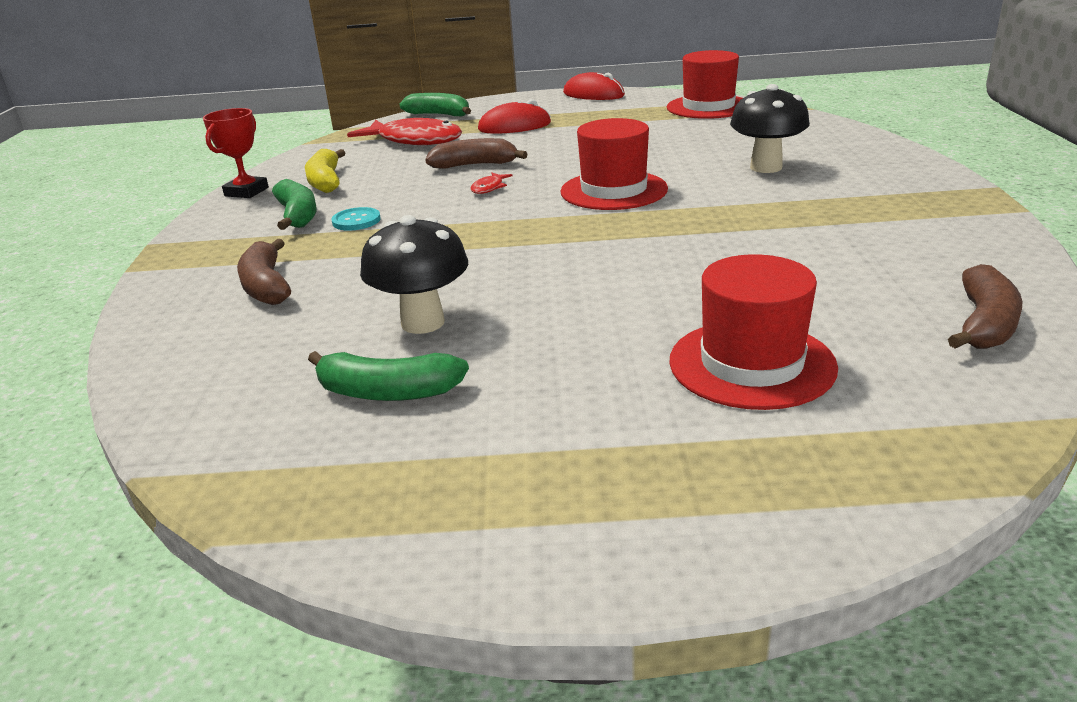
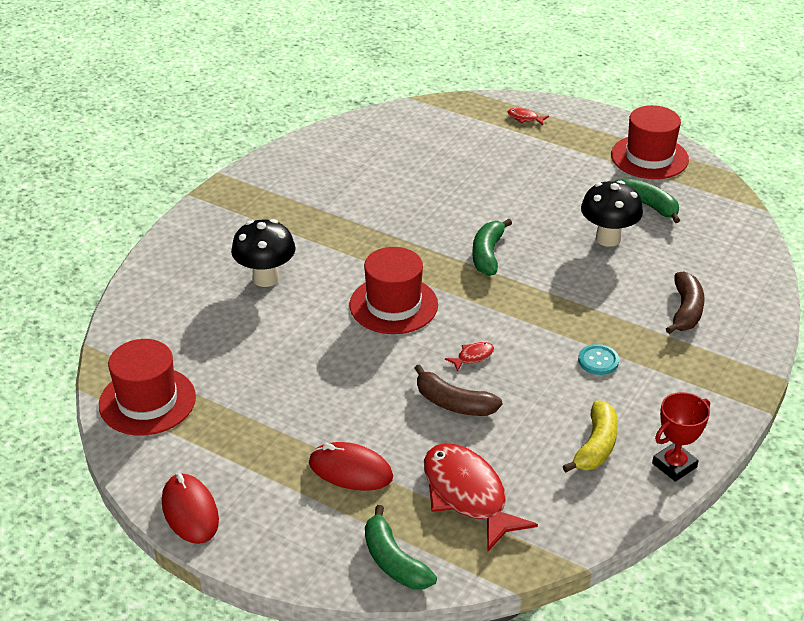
camera: 150 degrees left, 10 degrees up
(297, 215) = (640, 393): green banana -> green banana (488, 254)
(751, 364) = (485, 155): red hat -> red hat (649, 157)
(794, 474) = (525, 118): none -> red fish
(984, 324) = (371, 132): brown banana -> none

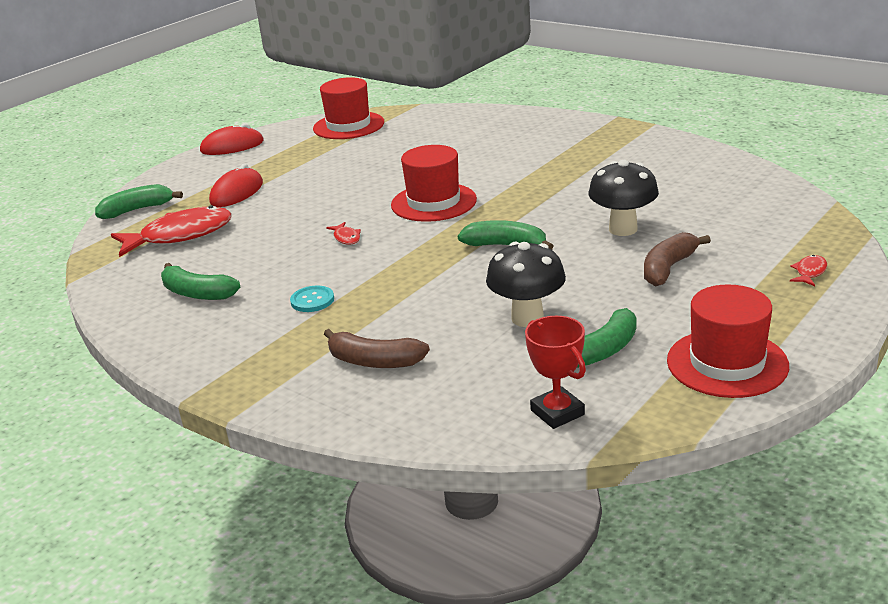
camera: 100 degrees right, 10 degrees down
(265, 278) = (485, 151): black mushroom -> black mushroom (623, 229)
(453, 403) = (289, 229): brown banana -> brown banana (668, 268)
(596, 446) = (197, 293): yellow banana -> green banana
(674, 465) = (146, 332): red trophy -> red trophy (557, 412)

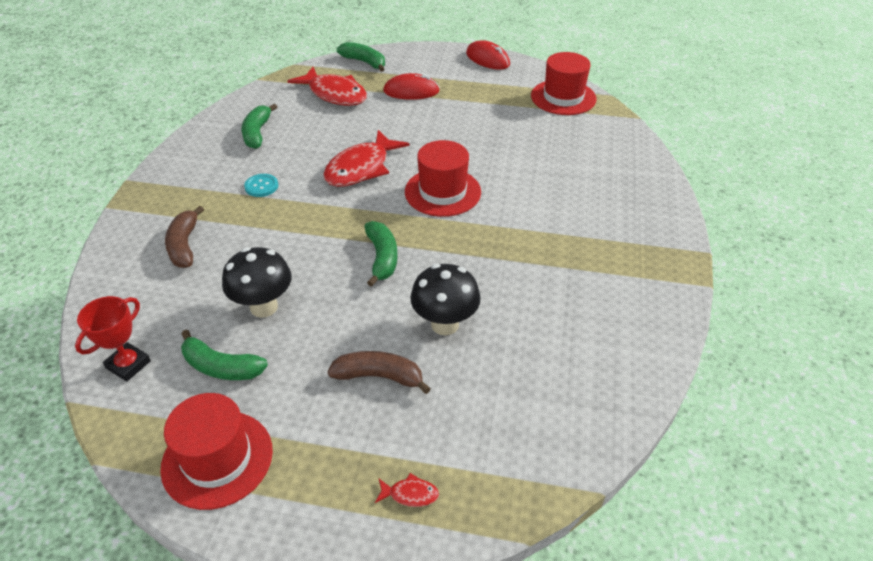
camera: 60 degrees right, 15 degrees up
(346, 238) = (361, 168): red fish -> red fish, size x2.44

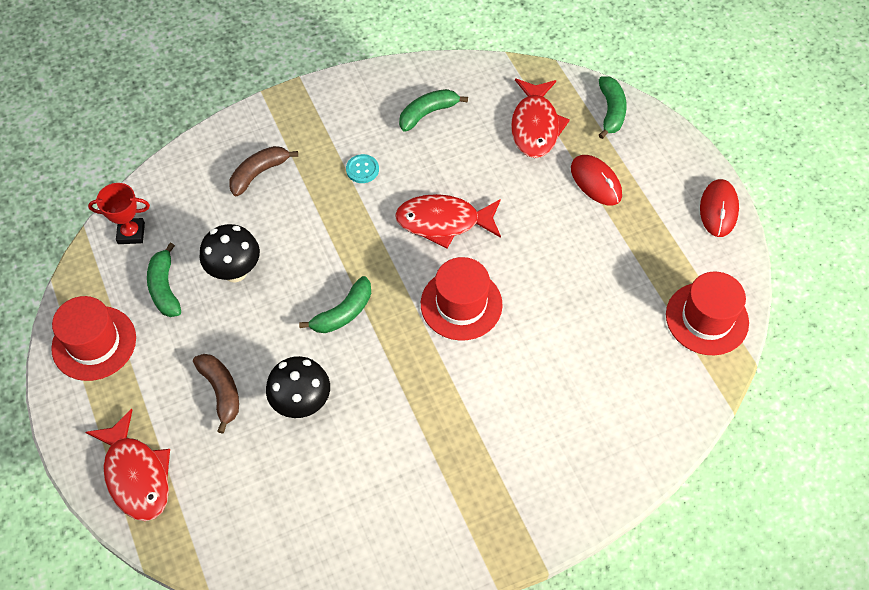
camera: 55 degrees right, 15 degrees up
(410, 494) = (136, 475): red fish -> red fish, size x2.44

